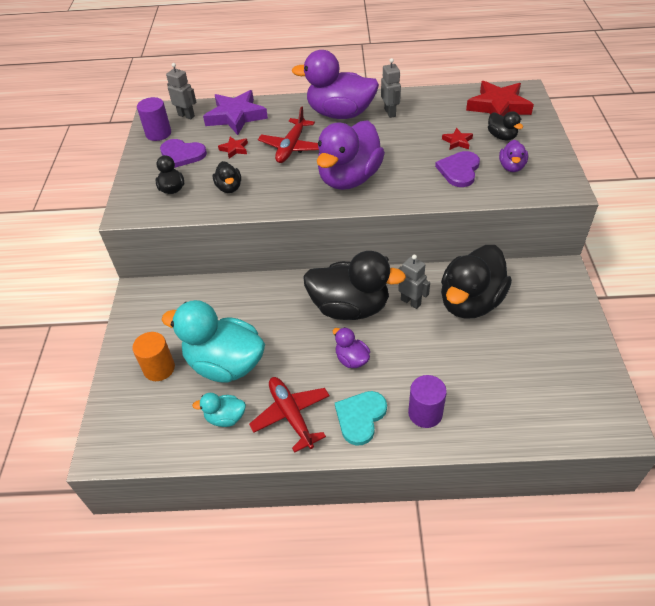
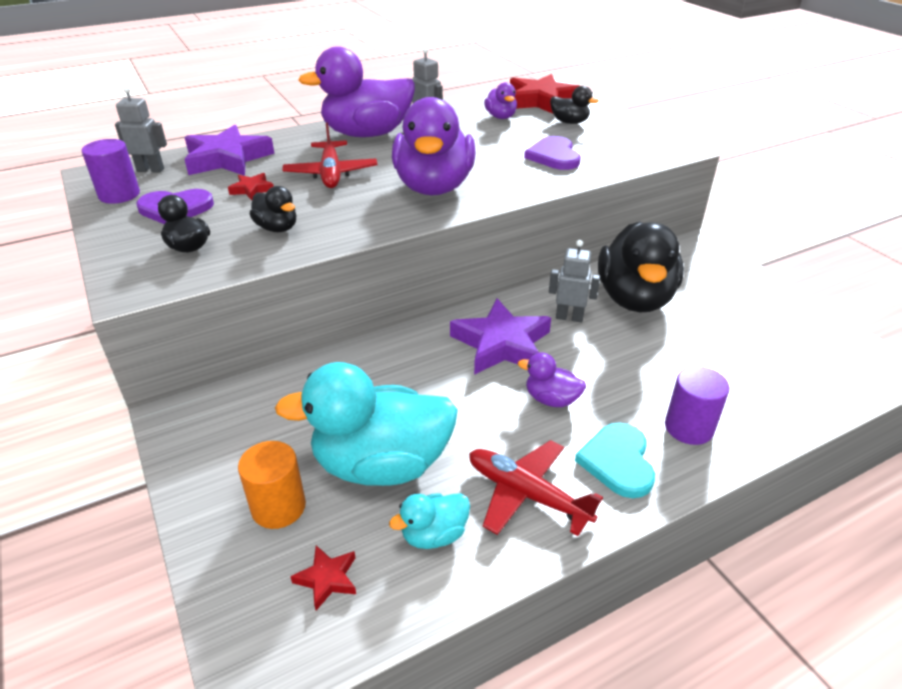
camera: 30 degrees left, 10 degrees down
(350, 307) = (502, 344): black duck -> purple star
(457, 141) = (527, 134): red star -> red star (327, 579)
(511, 167) = (605, 143): purple duck -> purple duck (501, 117)

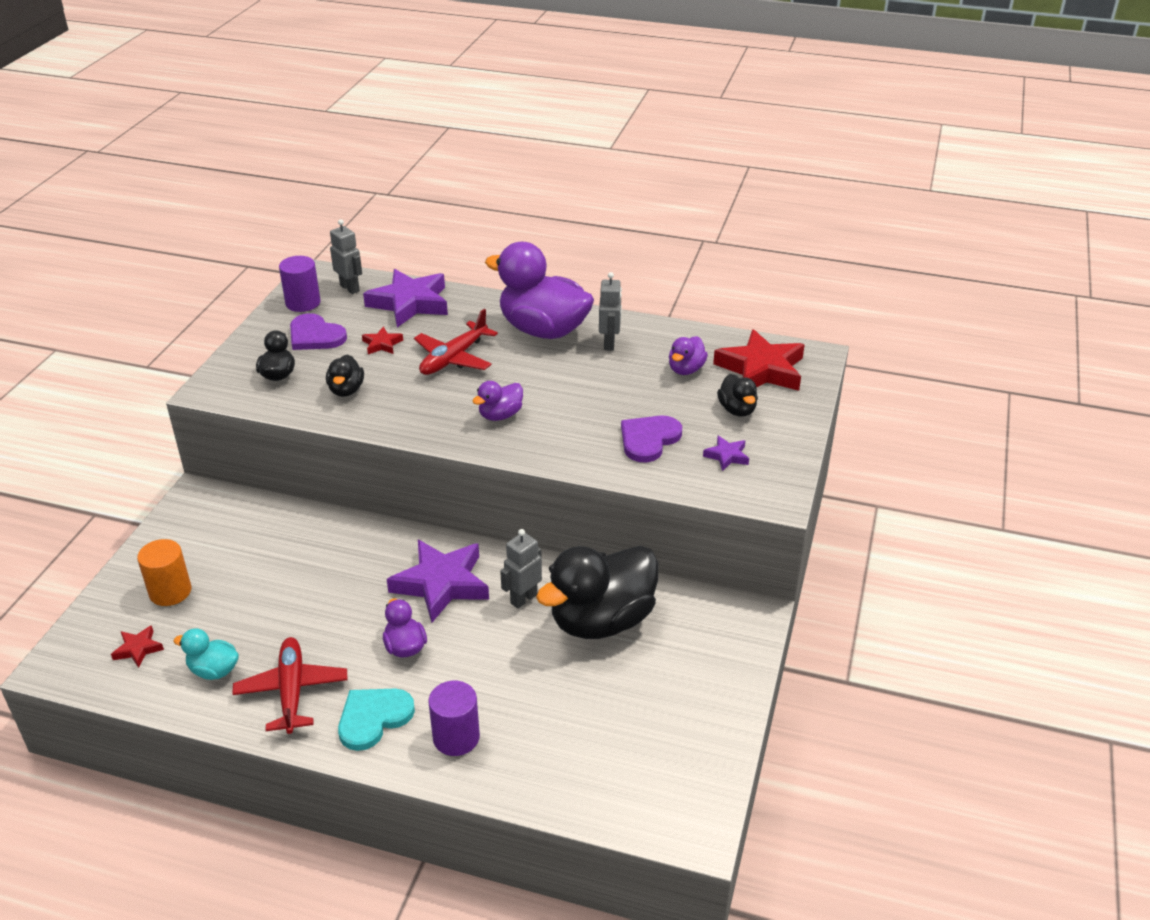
camera: 45 degrees right, 0 degrees up
(381, 464) = (249, 609): turquoise duck -> none
(434, 187) = (500, 415): purple duck -> purple duck, size x0.46
(569, 317) = (523, 598): grey robot -> grey robot turned 105 degrees counterclockwise
(611, 143) = (727, 456): none -> purple star

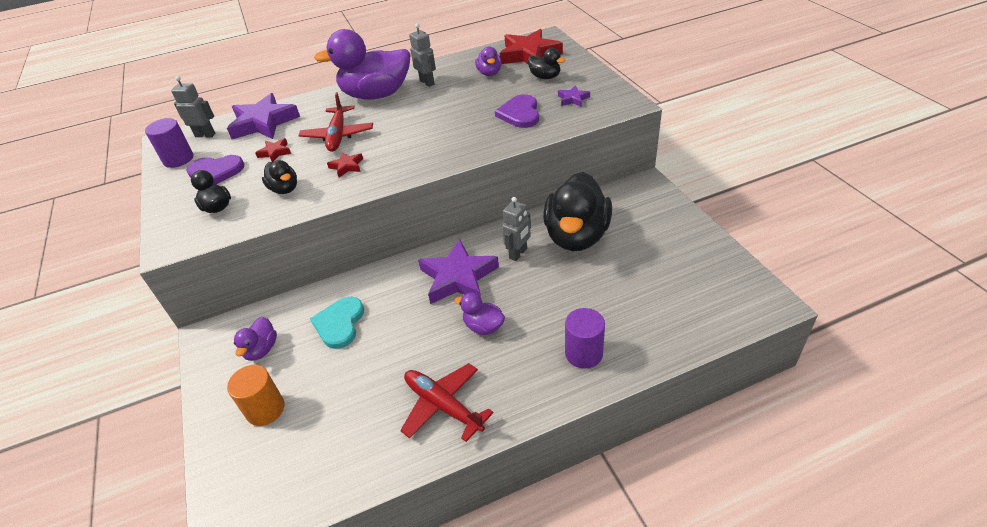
camera: 35 degrees left, 5 degrees up
(138, 649) = (287, 465): red star -> red star (347, 166)
(214, 670) = (368, 435): turquoise duck -> none
(373, 718) = (519, 381): turquoise heart -> turquoise heart (339, 323)
(500, 415) = (413, 148): purple duck -> purple duck (261, 349)
(523, 598) = (518, 253): grey robot -> grey robot turned 150 degrees counterclockwise

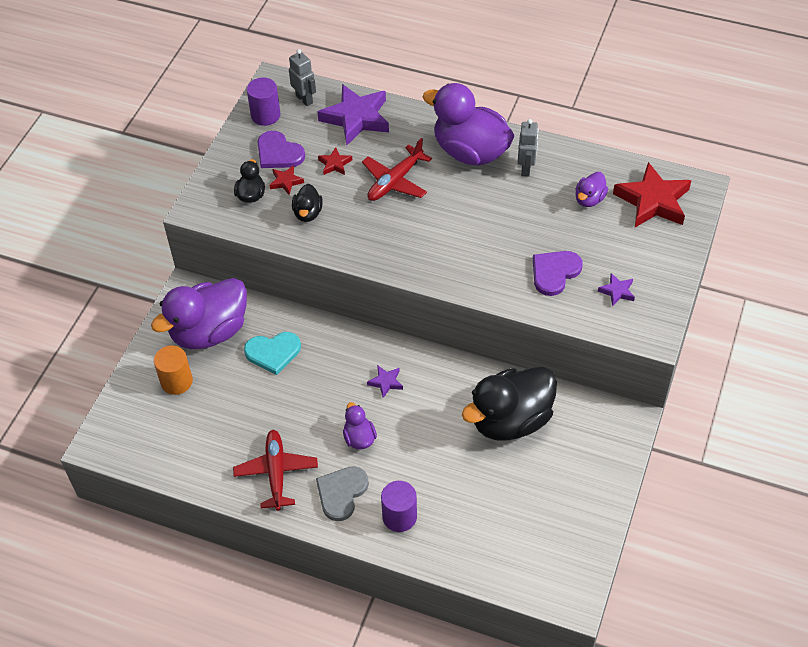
camera: 40 degrees right, 10 degrees up
(261, 349) = (209, 332): purple duck -> purple duck, size x2.18
(339, 323) = (273, 352): turquoise heart -> turquoise heart turned 150 degrees counterclockwise
(347, 166) = (369, 224): red star -> red star (286, 182)
(458, 277) = (386, 382): purple star -> purple star, size x0.46
(517, 375) = (341, 493): none -> grey heart
(518, 253) = (450, 398): grey robot -> none
(545, 77) = (629, 244): black duck -> none

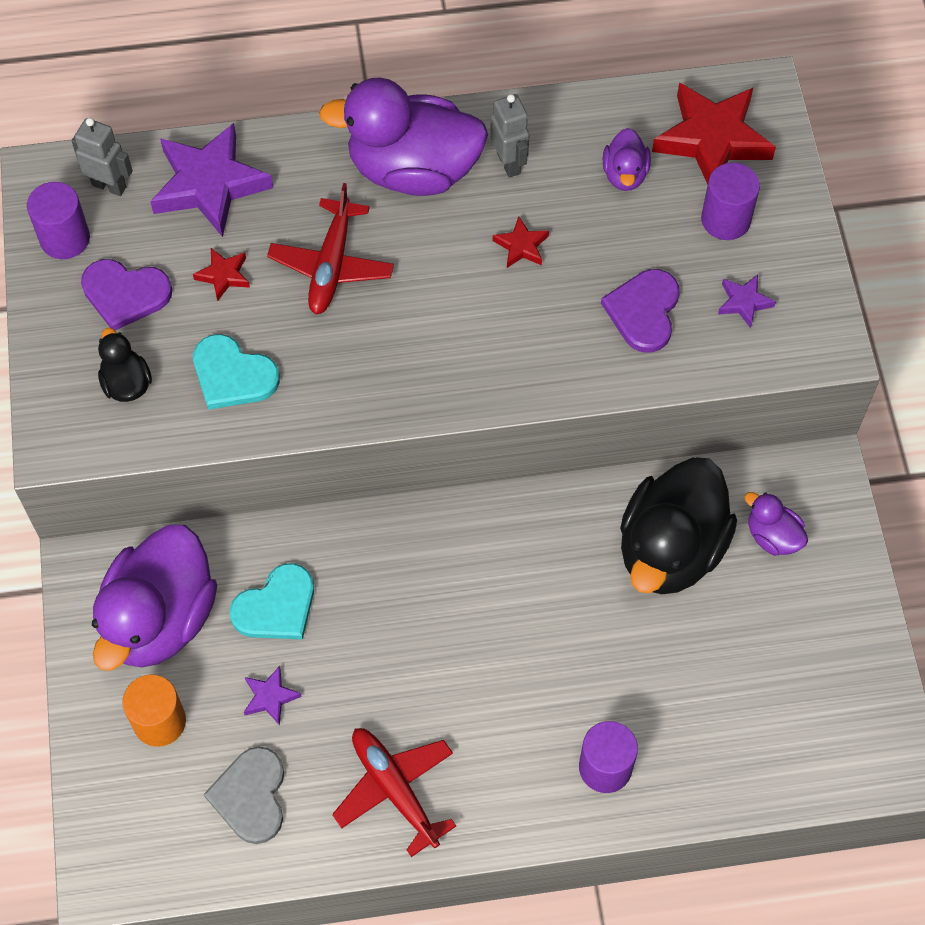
camera: 30 degrees left, 10 degrees up
(286, 182) = (167, 337): red star -> red star (521, 246)
(308, 213) = (233, 375): black duck -> turquoise heart
(341, 493) = (505, 773): grey heart -> grey heart (251, 796)
(359, 438) = (480, 678): purple duck -> purple duck (772, 536)
(386, 382) = (467, 575): purple star -> purple star (270, 697)
(634, 245) = (725, 219): none -> purple cylinder

